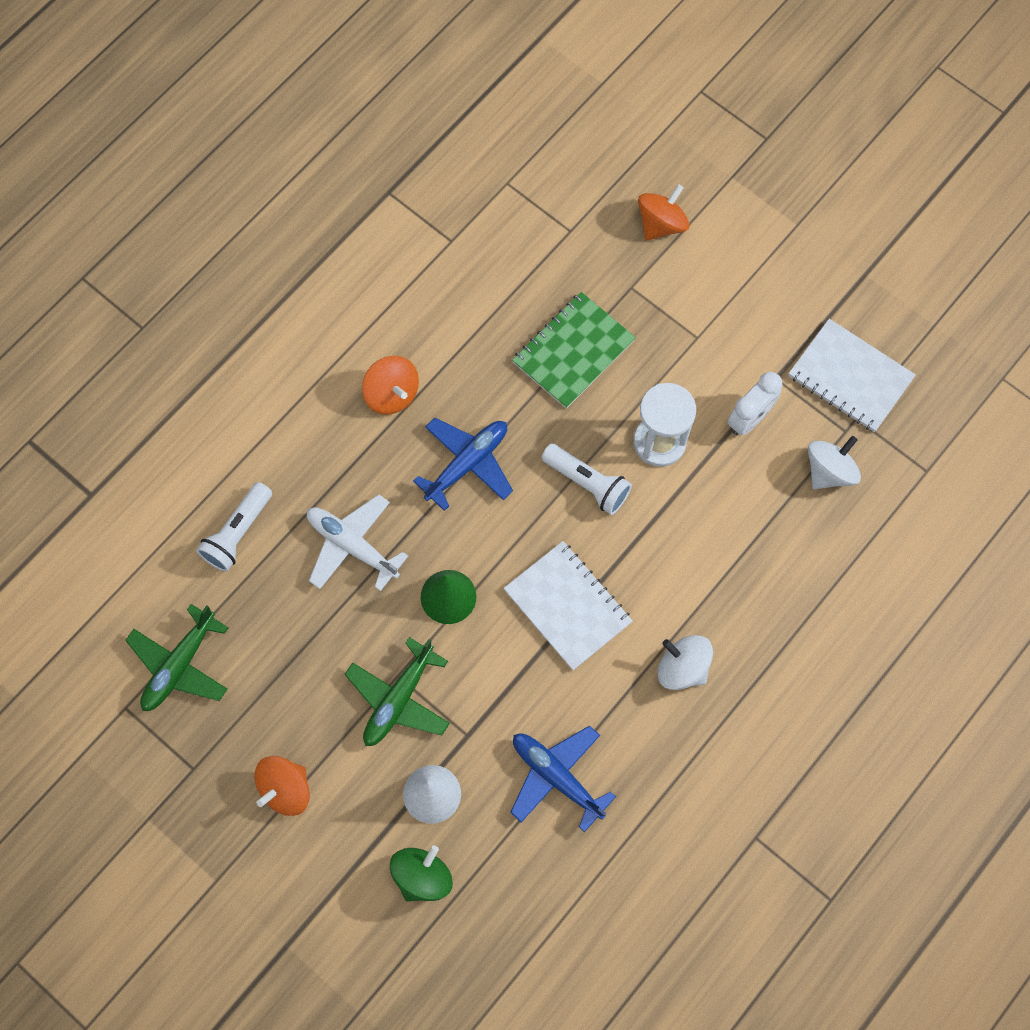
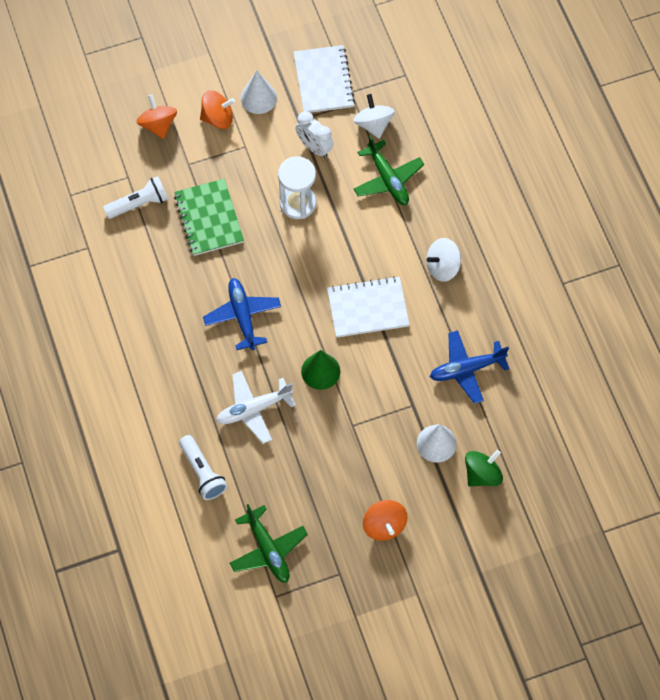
camera: 60 degrees left, 5 degrees down
(392, 394) = (168, 335): orange spinning top -> orange spinning top (218, 118)
(398, 699) = (367, 432): green plane -> green plane (388, 179)
(422, 876) = (482, 474): green spinning top -> green spinning top turned 75 degrees clockwise
(587, 483) = (298, 256): white flashlight -> white flashlight (139, 203)
(749, 418) = (314, 147): white clock -> white clock turned 150 degrees clockwise
(774, 315) = (258, 98): none -> white cone
(850, 377) = (323, 81): white notebook -> white notebook turned 75 degrees counterclockwise

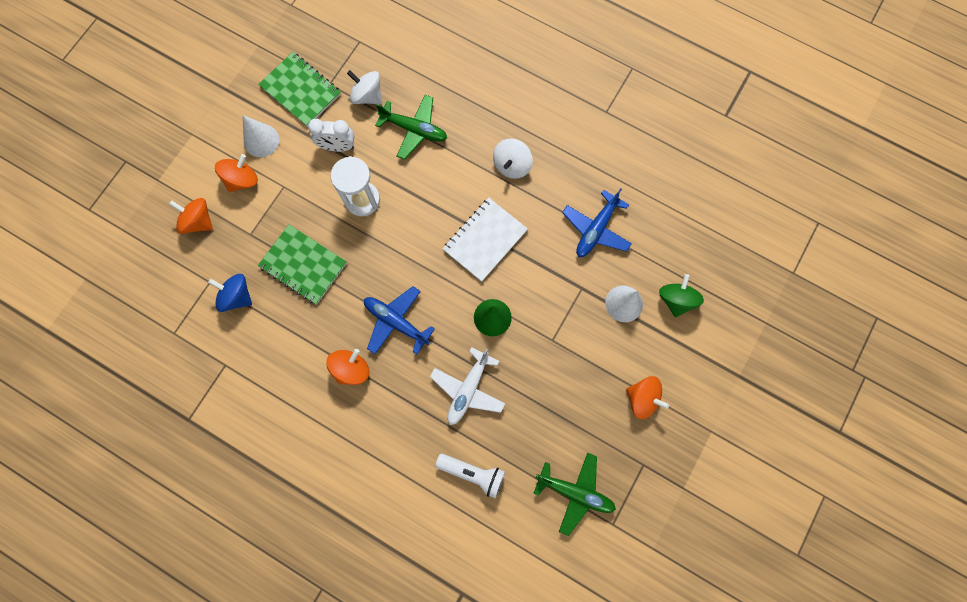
camera: 40 degrees left, 10 degrees up
(139, 203) = (237, 296): white flashlight -> blue spinning top
(178, 324) = (351, 369): none -> orange spinning top
(323, 81) = (301, 90): white notebook -> green notebook

